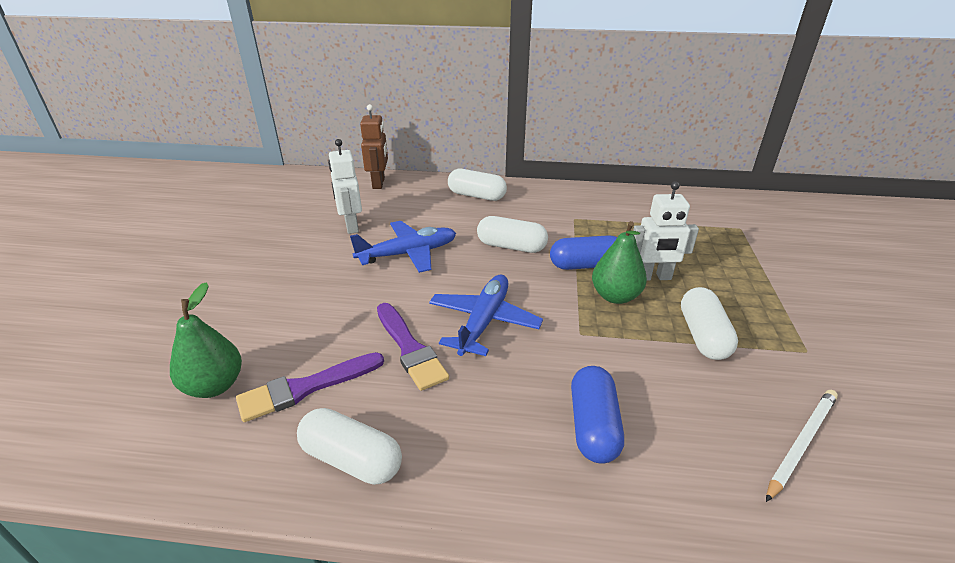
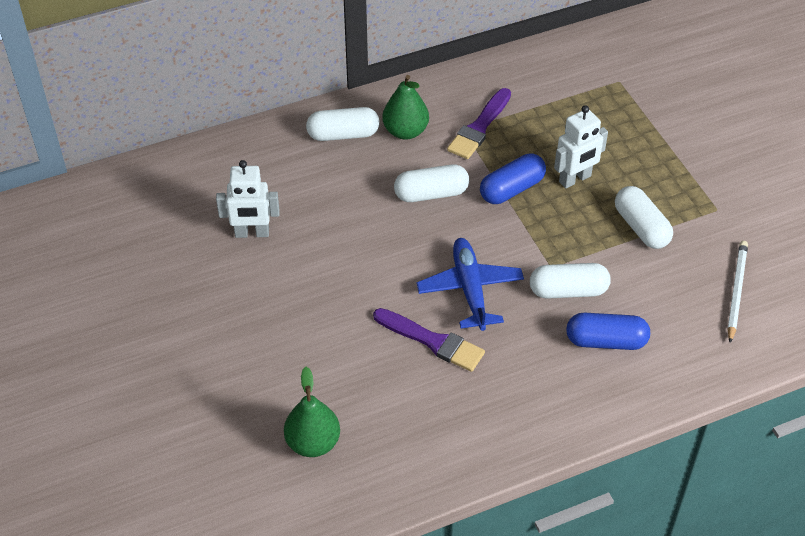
camera: 30 degrees left, 15 degrees up
(306, 388) = (385, 410): purple brush -> purple brush (479, 127)
(351, 226) = (252, 233): white robot -> white robot turned 45 degrees counterclockwise
(352, 459) = (468, 441): white capsule -> white capsule (568, 290)
(379, 183) = (218, 157): brown robot -> none
(408, 254) = (343, 244): blue plane -> none
(593, 426) = (606, 341): blue capsule -> blue capsule turned 60 degrees counterclockwise
(615, 296) = (556, 215): green pear -> green pear (405, 131)

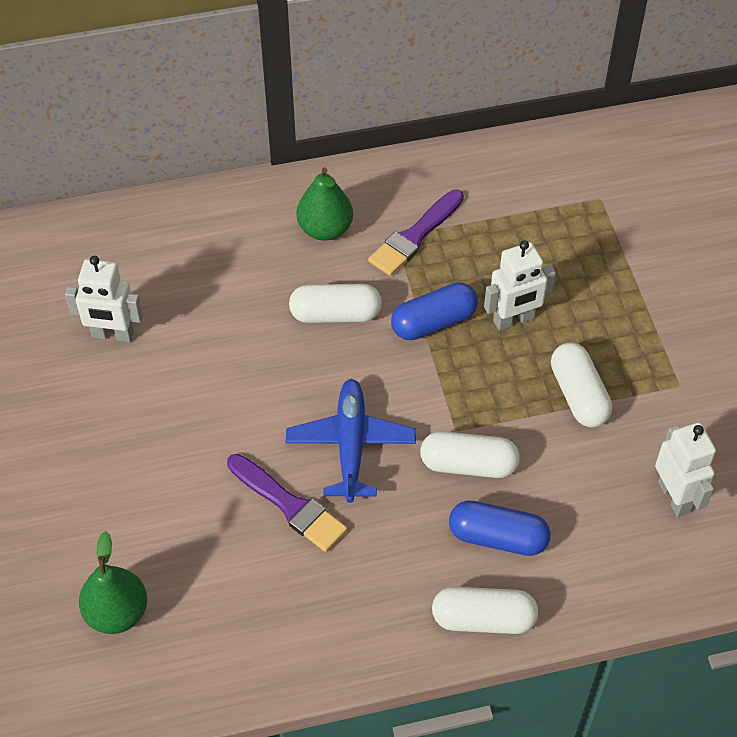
camera: 10 degrees right, 5 degrees up
(343, 134) = (250, 223): white capsule -> white capsule (483, 619)
(736, 291) = (674, 497): white pencil -> white robot

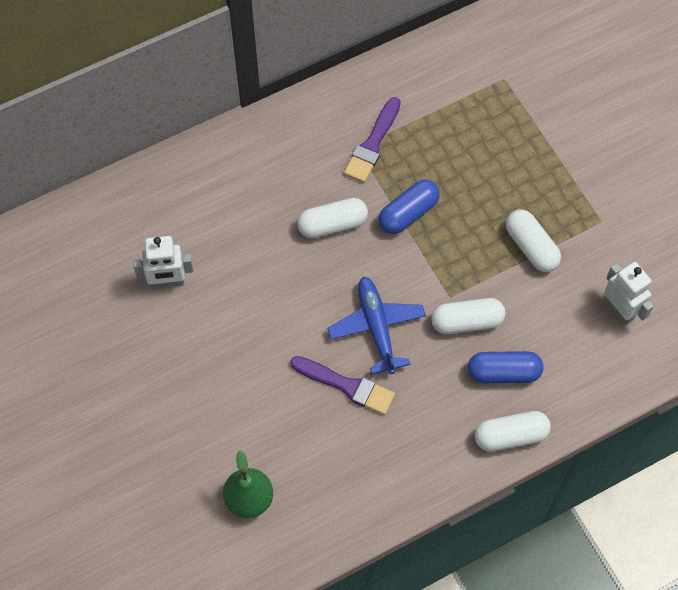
camera: 15 degrees left, 10 degrees up
(325, 229) = (302, 154): green pear -> none
(513, 320) = (467, 197): white robot -> none

